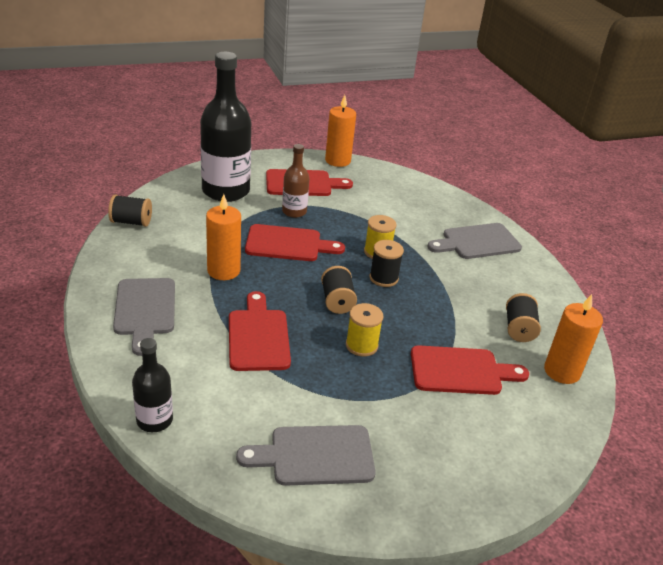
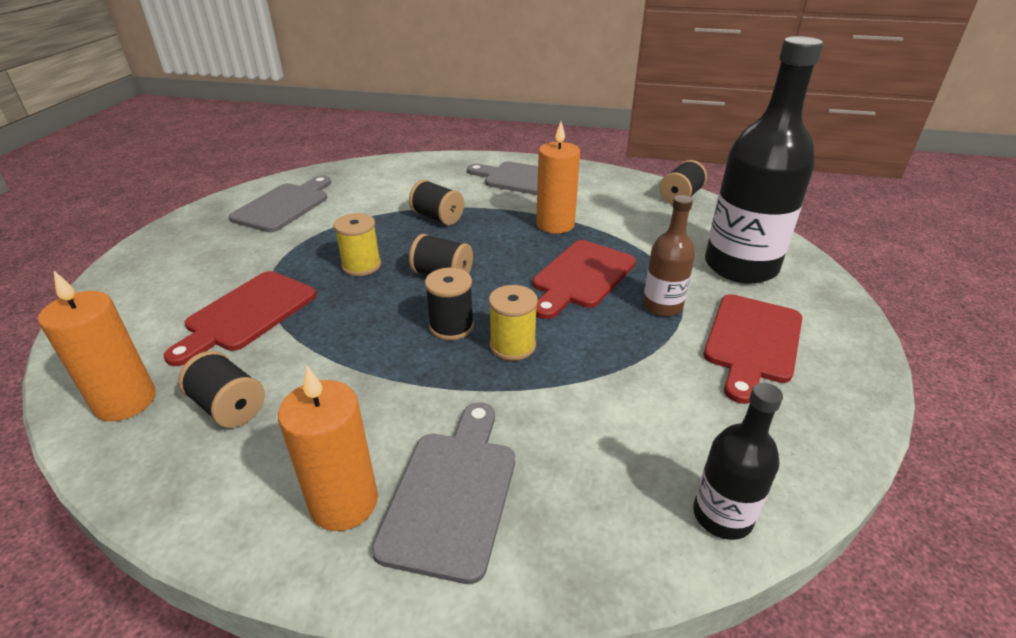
camera: 125 degrees right, 0 degrees up
(154, 420) = (397, 163): black bottle -> black bottle (722, 516)
(258, 336) = (437, 217): red cutting board -> black spool
(338, 161) = (850, 422): orange candle -> orange candle (344, 502)

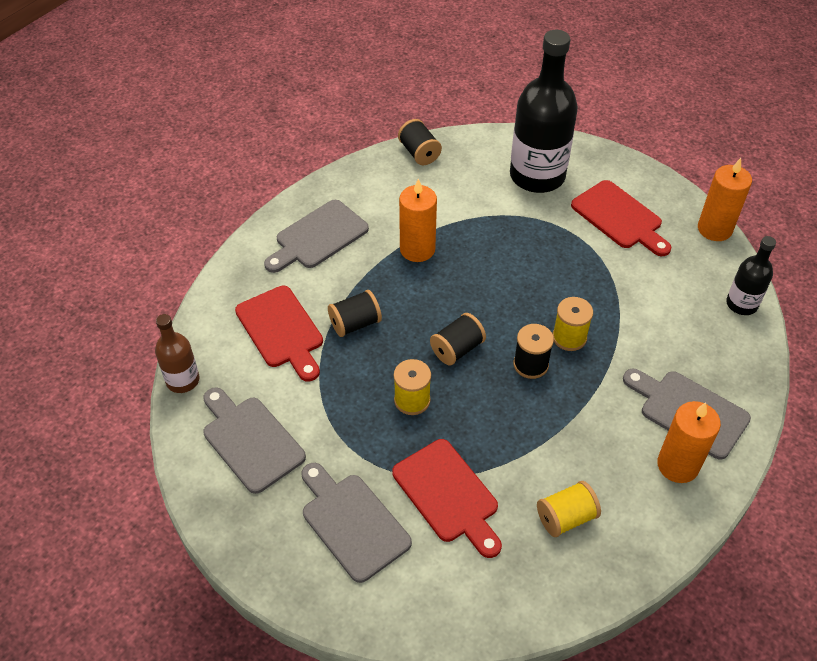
camera: 65 degrees left, 15 degrees up
(125, 401) = (531, 586): orange candle -> orange candle (714, 229)
(204, 270) = (352, 522): none -> grey cutting board
(229, 407) = (566, 517): black spool -> yellow spool
(581, 277) = (504, 266): red cutting board -> red cutting board (281, 330)
(662, 306) = (562, 240): brown bottle -> brown bottle (183, 380)

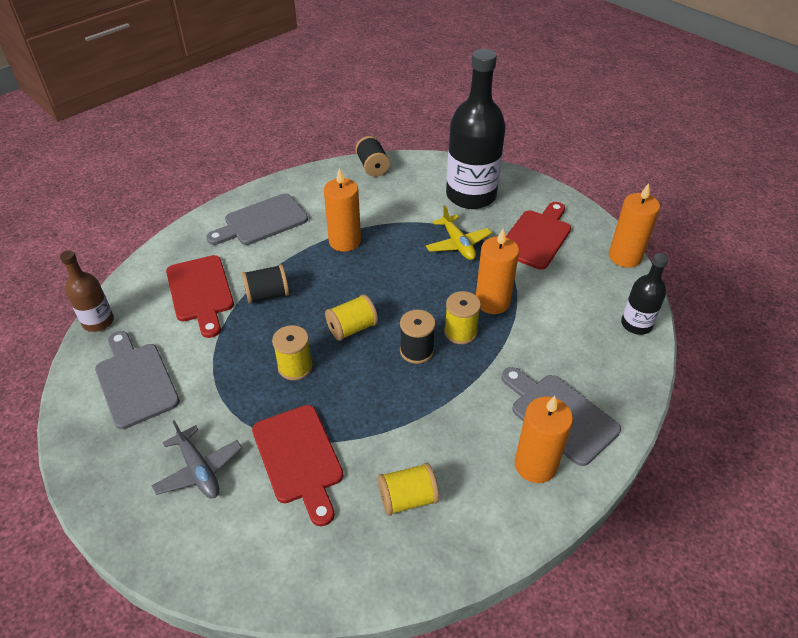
camera: 10 degrees right, 5 degrees down
(352, 522) = (199, 470): grey cutting board -> grey plane
(457, 349) = (352, 328): black spool -> yellow spool
(539, 237) = (458, 244): none -> yellow plane
(592, 299) = (492, 302): none -> orange candle
(619, 218) = (536, 237): red cutting board -> red cutting board turned 120 degrees counterclockwise

